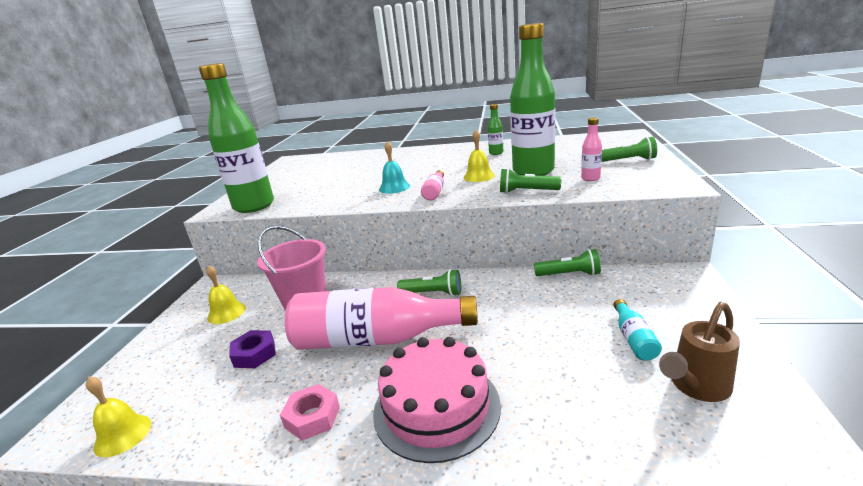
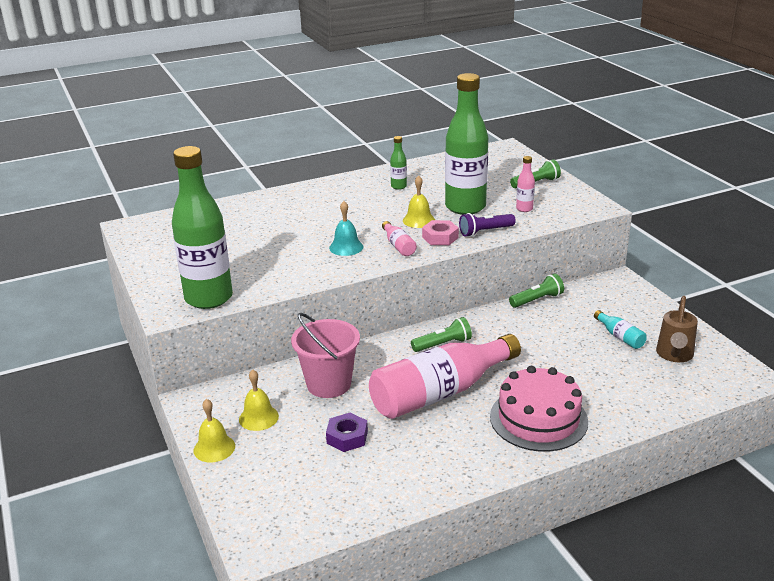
camera: 35 degrees left, 5 degrees up
(123, 435) = (322, 523): yellow bell -> yellow bell (214, 448)
(312, 417) = (460, 455): pink nut -> pink nut (440, 237)
(526, 191) = (485, 232): green flashlight -> purple flashlight

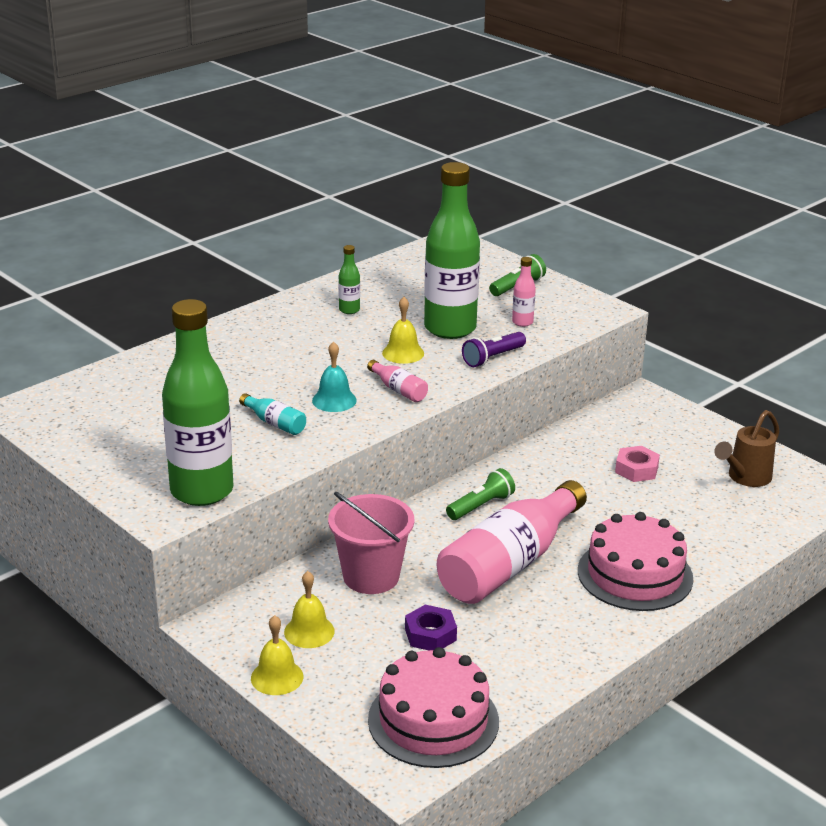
camera: 20 degrees left, 0 degrees up
(309, 507) = (433, 720): none -> pink cake
(440, 237) = (443, 372): pink nut -> pink nut (636, 469)
(537, 300) = (562, 434): green flashlight -> none
(620, 337) = (677, 465): turquoise bottle -> turquoise bottle (275, 423)
(674, 356) = (745, 478): brown watering can -> brown watering can turned 45 degrees clockwise

